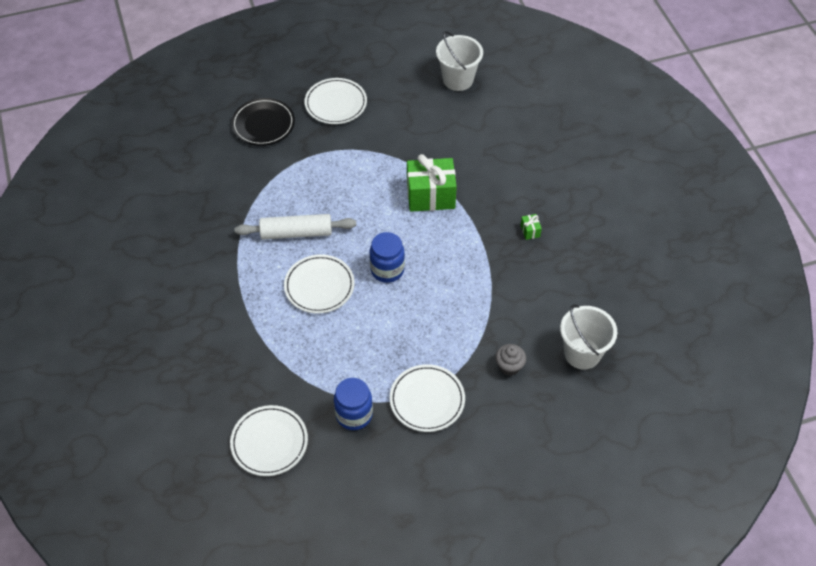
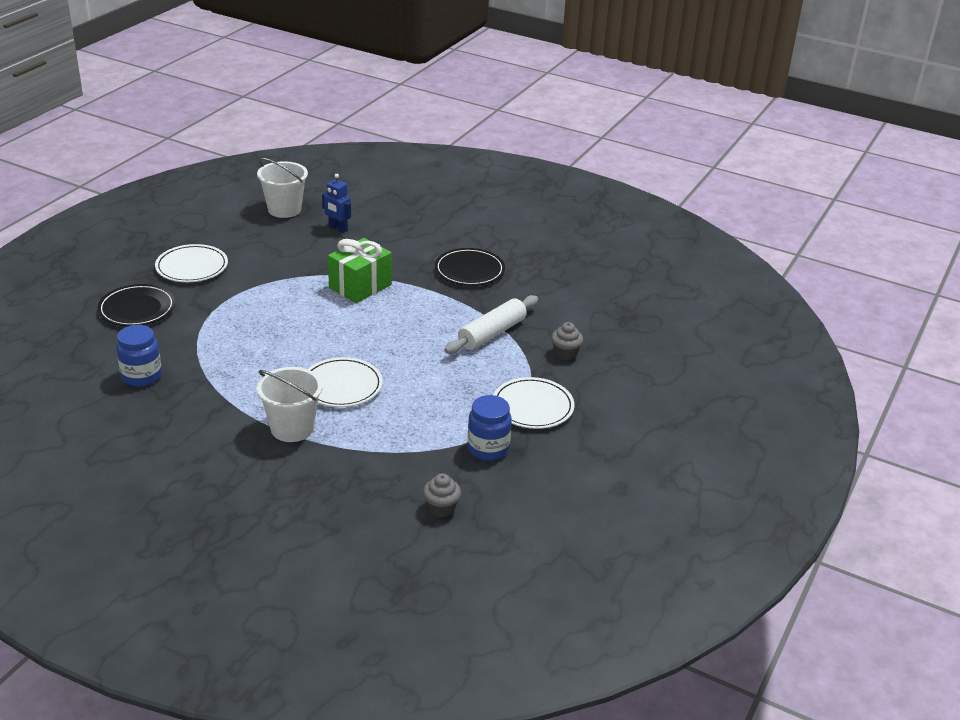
camera: 45 degrees left, 20 degrees down
(269, 442) = (441, 508): white plate -> grey cupcake
(296, 233) = (271, 363): white rolling pin -> white rolling pin (492, 333)
(387, 270) = (387, 347): blue jar -> blue jar (141, 376)
(476, 124) = (338, 228): none -> blue robot
(530, 231) = (469, 270): green gift -> black plate
(582, 353) = (605, 319): white bucket -> white bucket (292, 428)

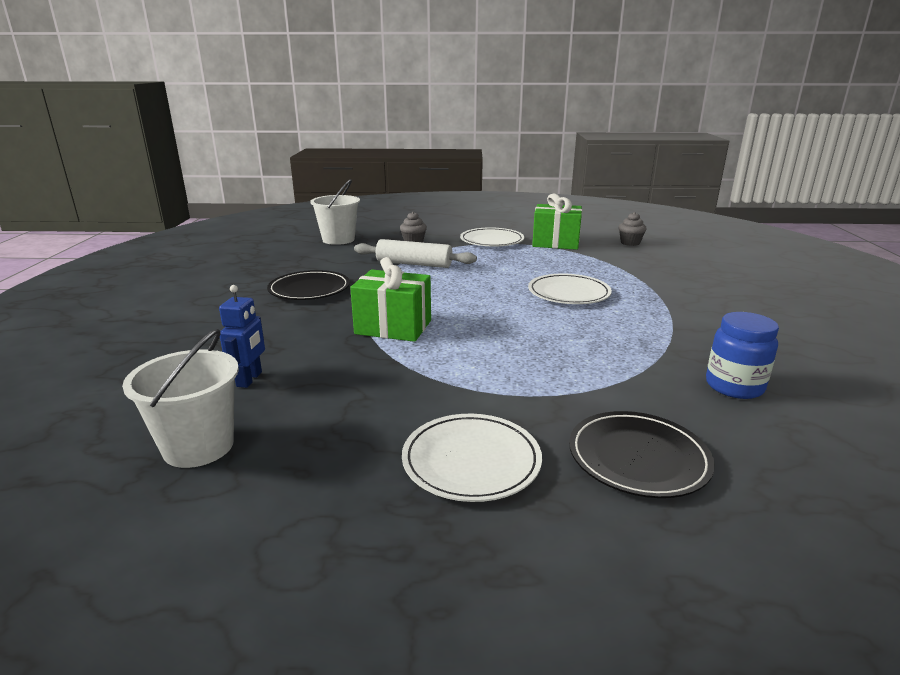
camera: 115 degrees left, 10 degrees down
(292, 428) = (651, 295): white bucket -> white bucket (338, 240)
(488, 449) = (555, 243): blue jar -> green gift

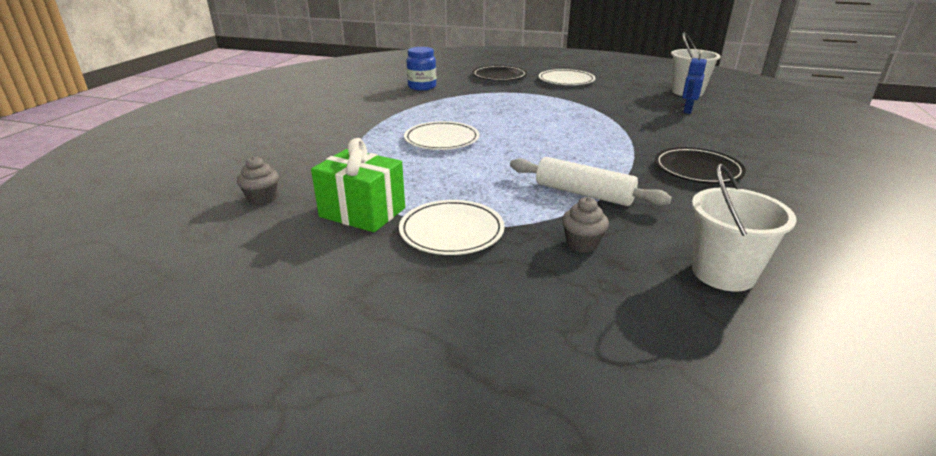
camera: 165 degrees left, 5 degrees up
(393, 327) = (603, 128): green gift -> none

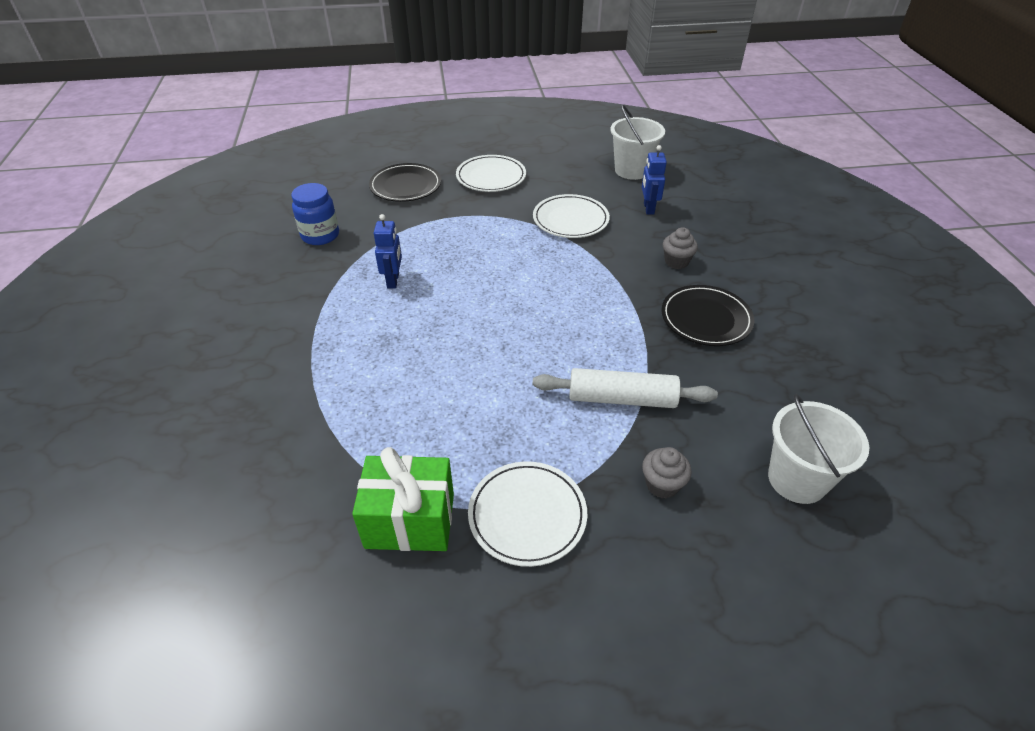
camera: 25 degrees left, 15 degrees up
(262, 199) = (268, 542): grey cupcake -> grey cupcake (676, 262)
(441, 139) = (415, 346): white plate -> white plate (570, 220)
(453, 111) = (393, 280): none -> blue robot

